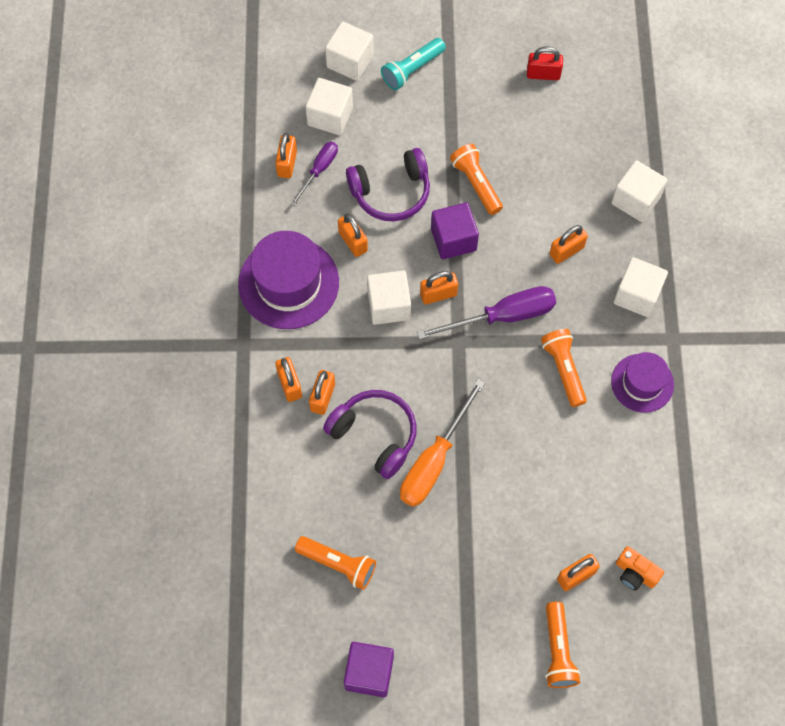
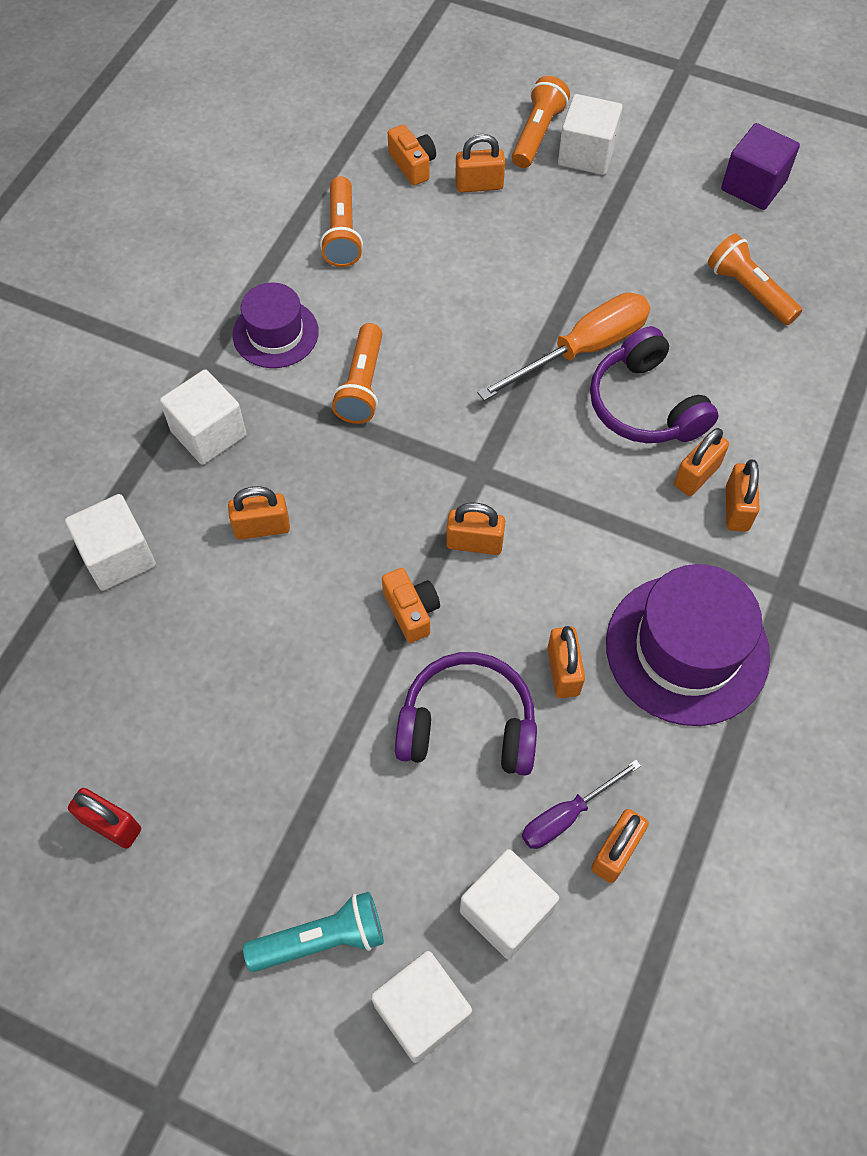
camera: 155 degrees left, 5 degrees down
(389, 305) = (552, 557): white cube -> white cube (586, 154)
(453, 239) = (411, 611): purple cube -> orange camera
(476, 183) = (330, 682): orange flashlight -> orange flashlight (342, 234)
(502, 316) = (402, 478): purple screwdriver -> none

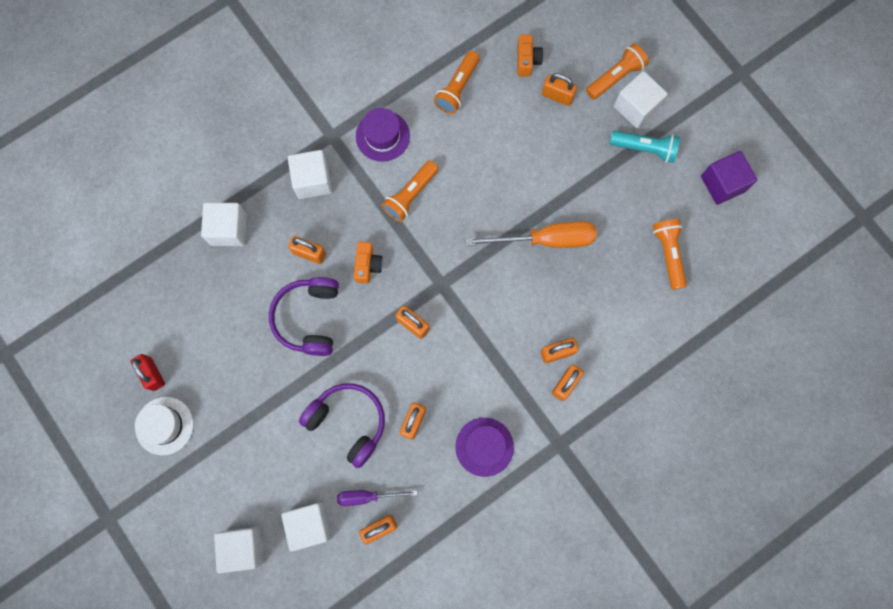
camera: 30 degrees right, 15 degrees up
(176, 893) = (164, 425): none -> white hat
(321, 939) = (217, 487): turquoise flashlight -> turquoise flashlight (644, 149)
(411, 611) = (357, 344): orange camera -> orange camera (367, 265)
(645, 405) = (558, 294): purple headphones -> purple headphones (309, 318)
(687, 649) = (484, 447): purple hat -> purple hat, size x0.61

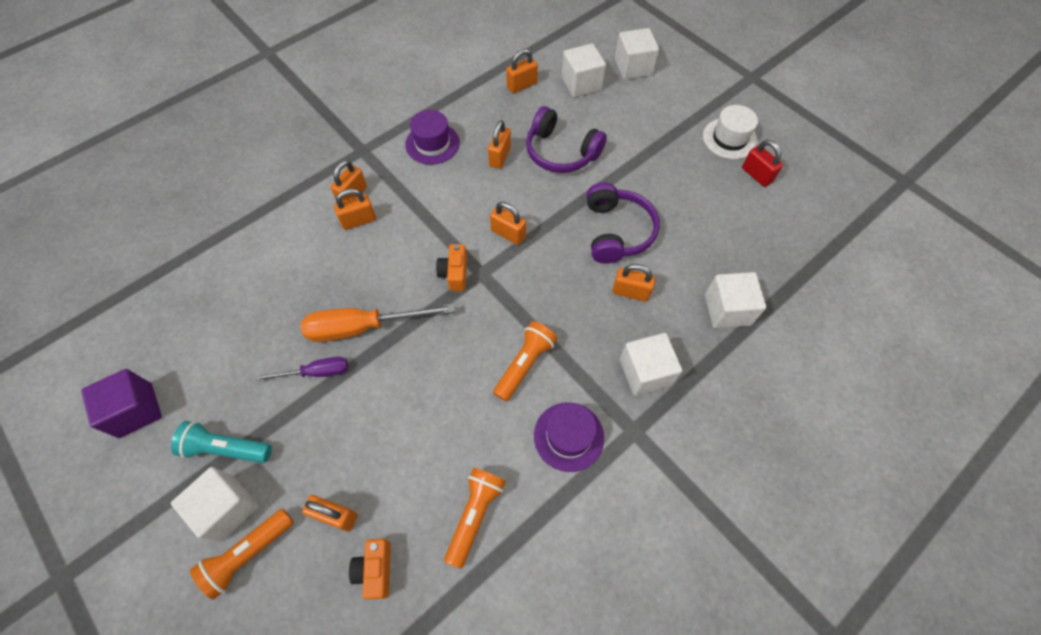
camera: 175 degrees right, 15 degrees down
(367, 265) = (564, 285): orange camera -> orange camera (454, 273)
(367, 496) = (535, 104): purple screwdriver -> purple screwdriver (315, 372)
(668, 254) = (223, 323): orange flashlight -> none

